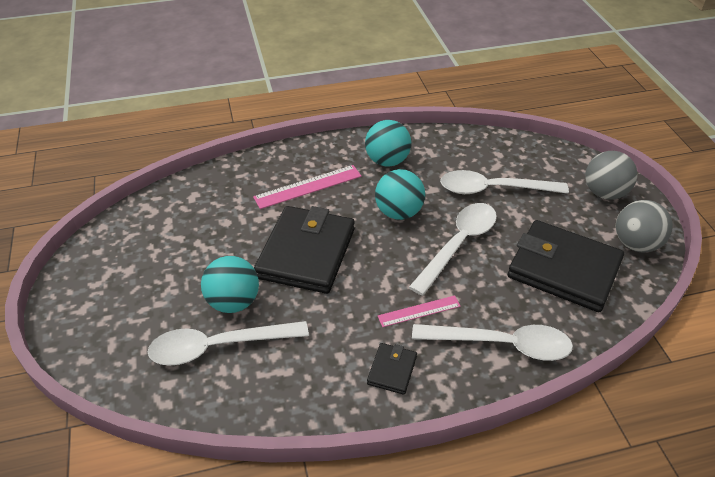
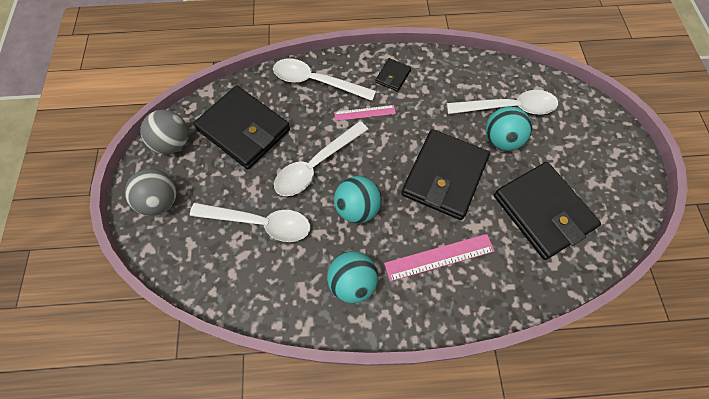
camera: 170 degrees left, 20 degrees up
(196, 234) = (542, 212): none -> black wallet

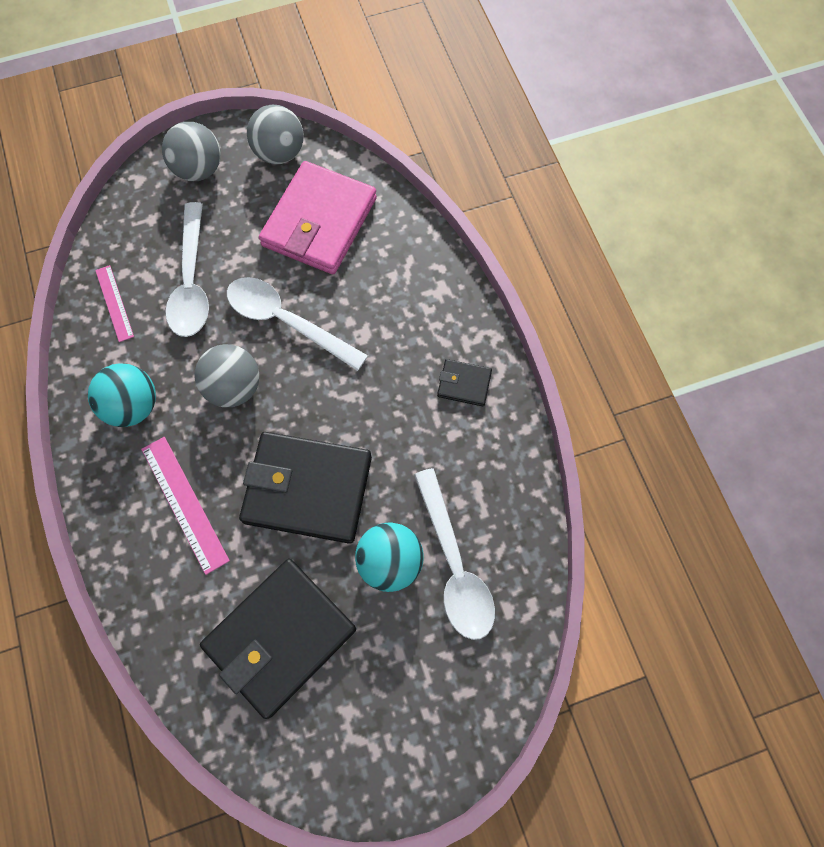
camera: 75 degrees right, 5 degrees up
(244, 130) = (319, 222): black wallet -> pink wallet
(316, 82) = (422, 285): white spoon -> none
(357, 209) = (234, 387): turquoise ball -> grey ball
(365, 113) = (387, 361): pink ruler -> pink ruler (114, 303)

